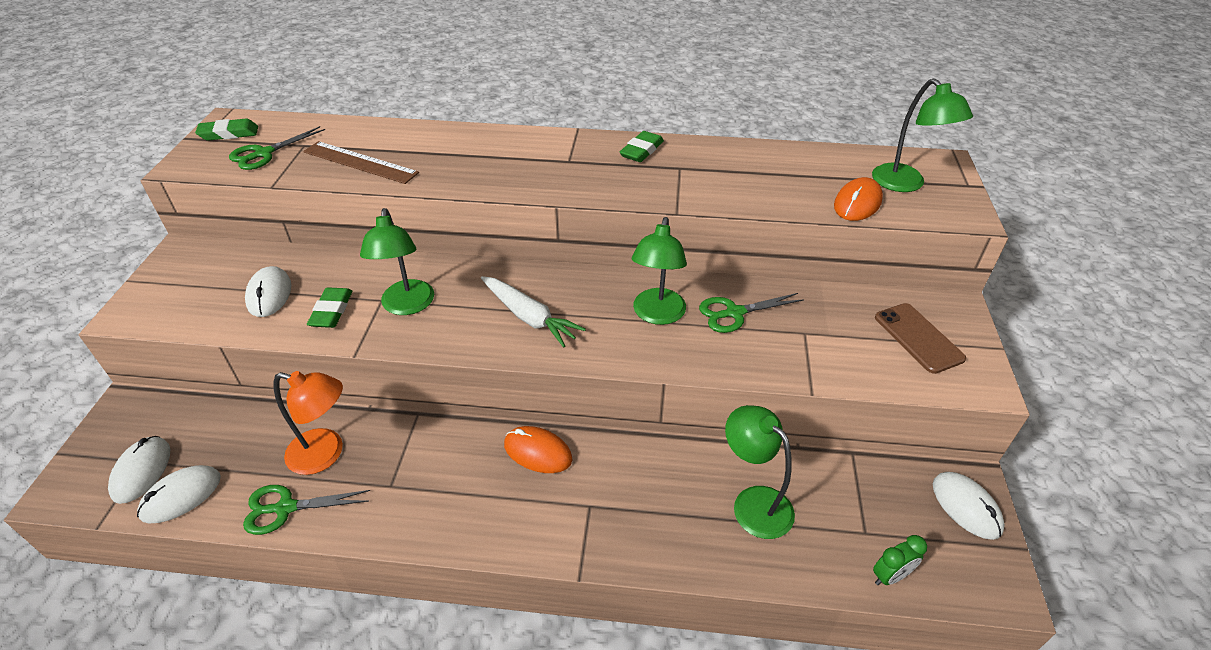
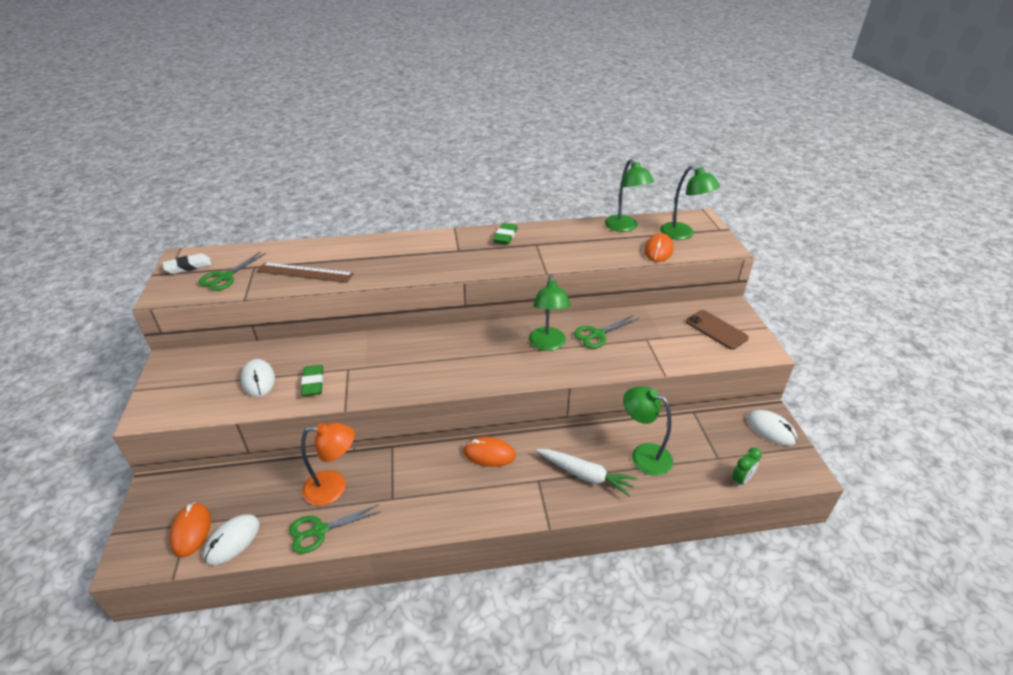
camera: 15 degrees left, 5 degrees down
(141, 471) = (191, 531): white mouse -> orange mouse
(229, 134) = (188, 266): green eraser -> white eraser
(407, 306) = (369, 369): green lamp -> green lamp (624, 227)
(529, 317) = (461, 361): white carrot -> white carrot (585, 475)

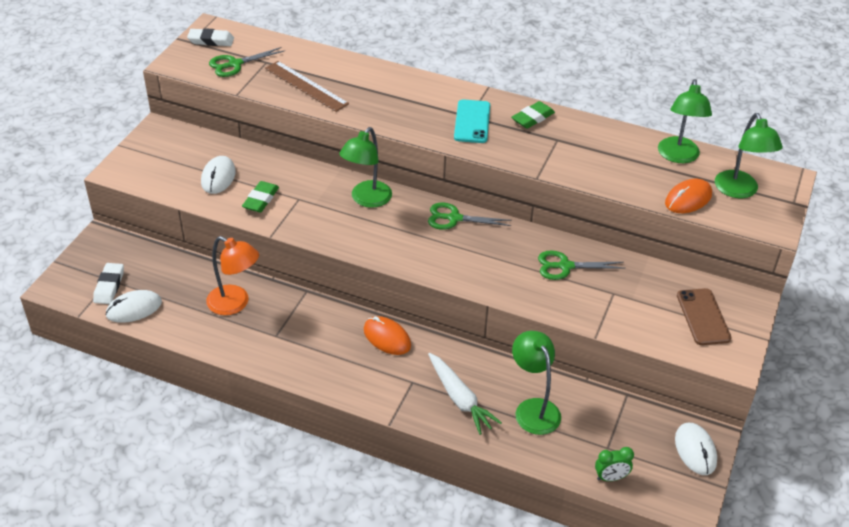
camera: 30 degrees right, 5 degrees up
(191, 531) = (109, 286): orange mouse -> white eraser
(319, 530) = (202, 333): green scissors -> green scissors (454, 218)
(464, 253) = (472, 122): none -> turquoise phone
(547, 344) = (503, 255): green lamp -> green lamp (367, 200)

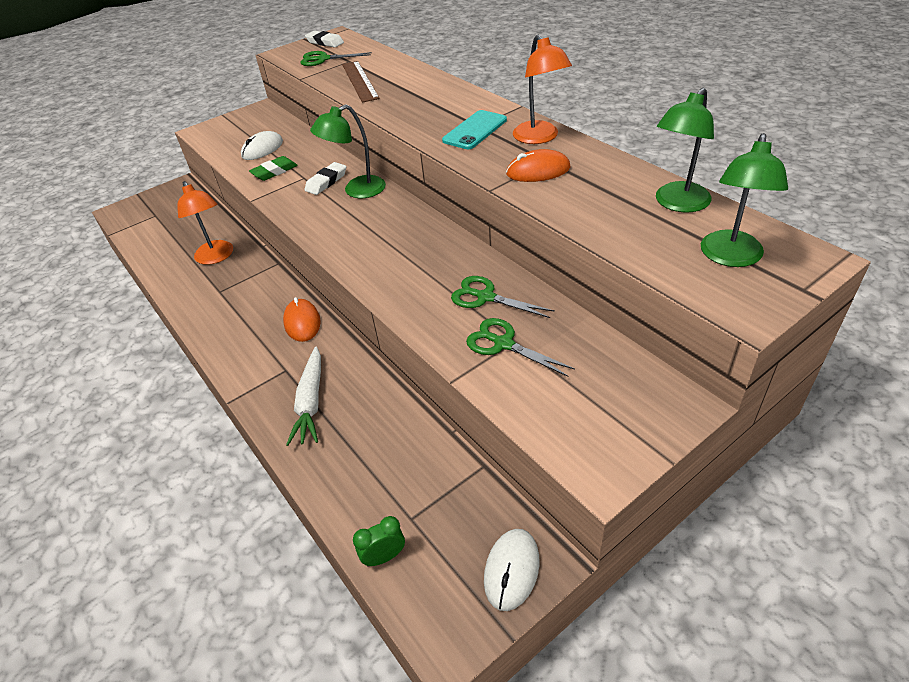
camera: 35 degrees right, 0 degrees up
(109, 286) = (149, 219): white eraser -> white eraser (326, 182)
(134, 309) = (147, 240): white mouse -> none
(454, 218) = (417, 224): green scissors -> green scissors (503, 344)
(532, 118) = (539, 138): green eraser -> orange lamp
(533, 408) = (371, 441): green lamp -> none
(611, 477) = (384, 557): green clock -> green clock turned 135 degrees clockwise
(688, 199) = (651, 250): orange mouse -> orange mouse (538, 171)
(703, 317) = (603, 402): brown phone -> none

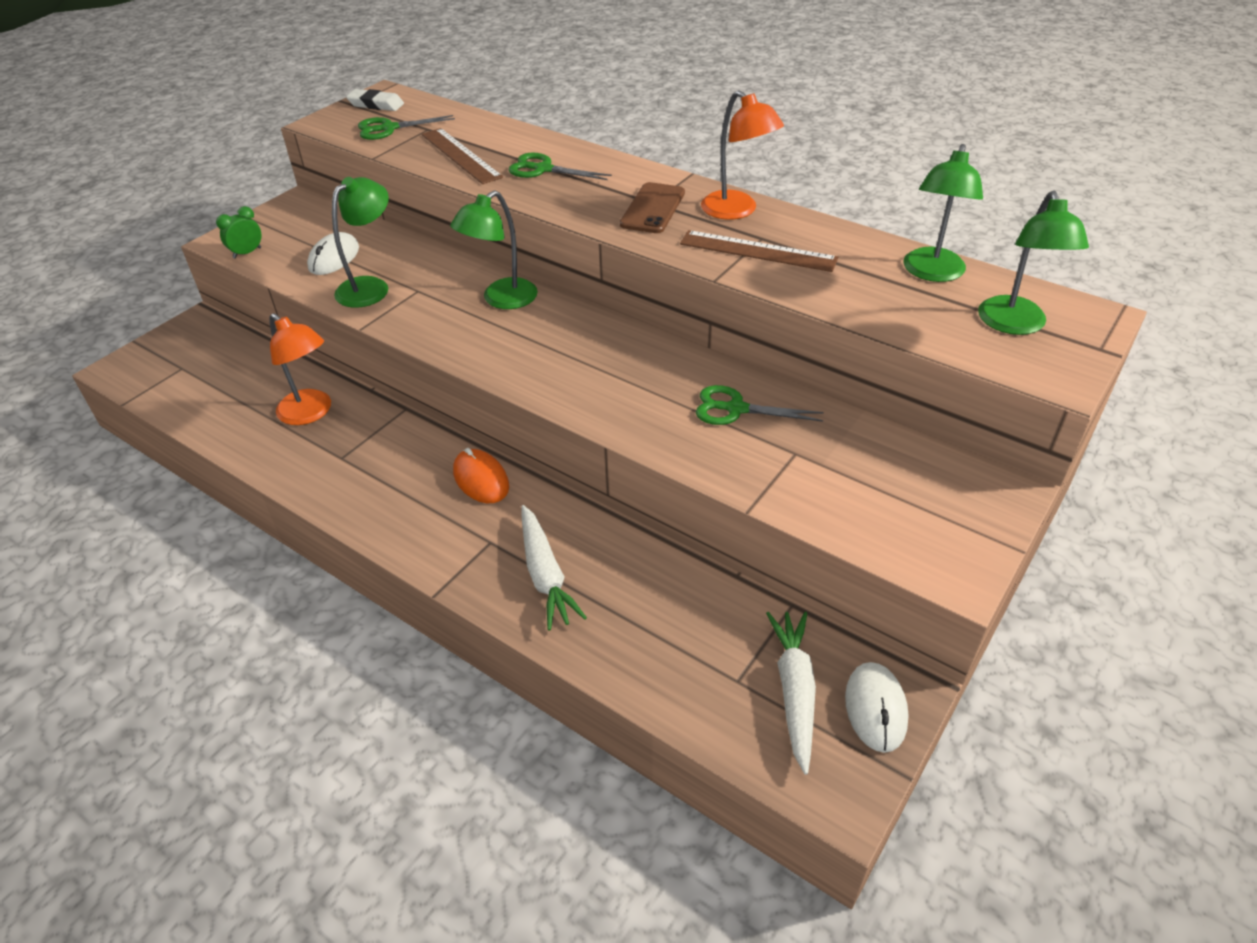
camera: 20 degrees left, 0 degrees up
(274, 171) = (370, 287): green eraser -> green lamp
(326, 182) = (453, 292): white eraser -> none
(384, 557) = (728, 729): green clock -> green clock (247, 253)
(451, 538) = (794, 691): none -> white carrot
(475, 130) = (653, 208): turquoise phone -> brown phone
(503, 344) = (784, 459): green scissors -> green scissors (543, 169)
(538, 171) = (757, 251): orange mouse -> brown ruler

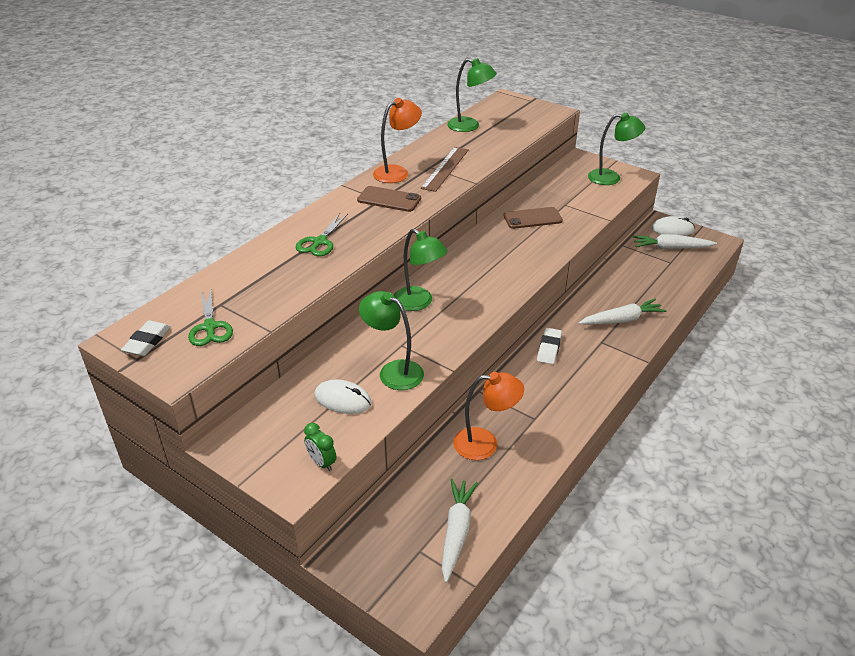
camera: 90 degrees left, 5 degrees down
(192, 392) = (456, 532): none -> white carrot
(311, 413) = (485, 443): orange lamp -> orange lamp turned 45 degrees clockwise
(460, 155) = (282, 282): brown ruler -> none
(481, 479) = (549, 348): orange mouse -> white eraser
(736, 409) = (532, 218): green scissors -> brown phone
(1014, 325) = (515, 114): green lamp -> green lamp (611, 178)

